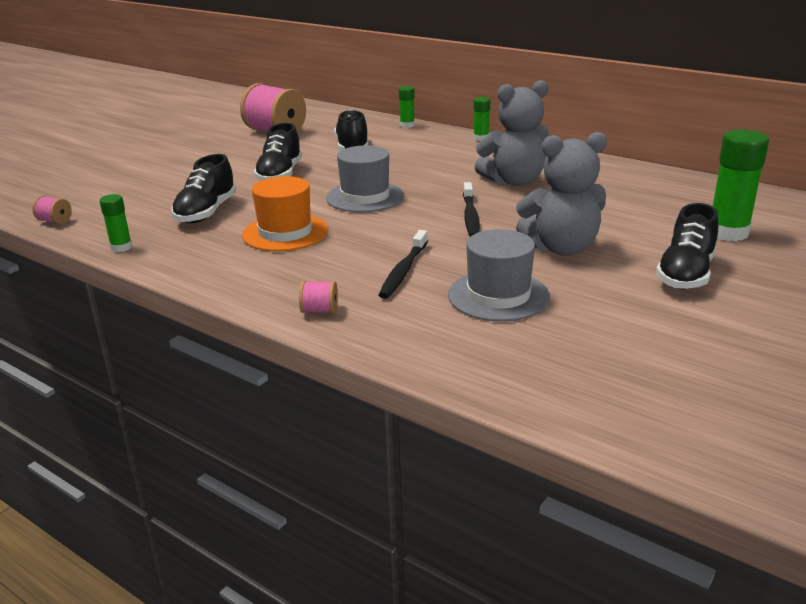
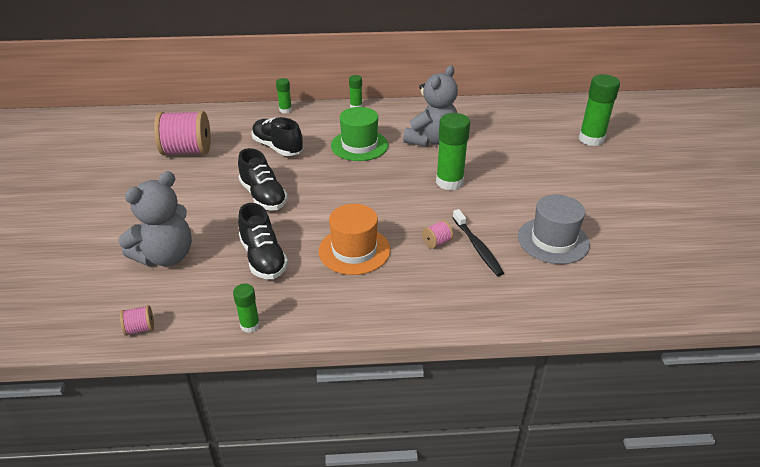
camera: 40 degrees left, 10 degrees up
(319, 311) = (478, 306): pink spool -> pink spool (437, 242)
(365, 197) = (359, 193): grey hat -> none
(430, 165) = (359, 145): none -> green hat
(470, 216) = (449, 182): black toothbrush -> green glue stick
(561, 248) = (533, 187): grey teddy bear -> grey teddy bear (166, 256)
(685, 274) = (612, 179): black shoe -> none

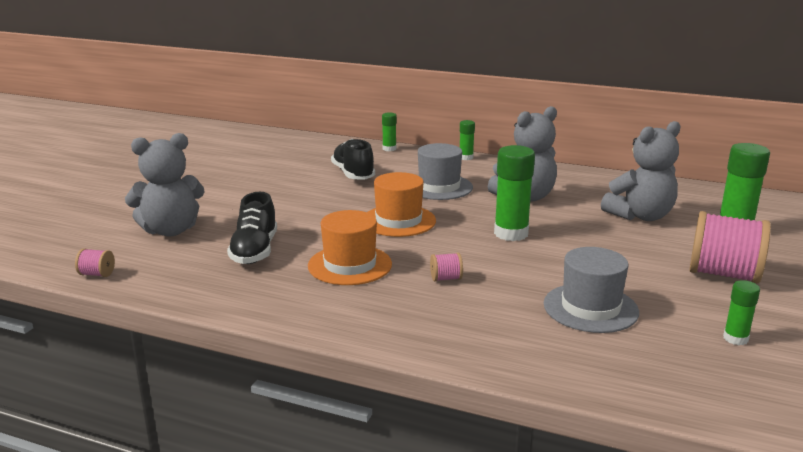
camera: 25 degrees right, 15 degrees down
(187, 151) = (265, 162): pink spool -> pink spool (723, 274)
(250, 325) = (191, 296): green glue stick -> green glue stick (735, 338)
(263, 196) = (302, 207): black shoe -> none
(356, 191) = (398, 221): none -> orange hat
(359, 145) = (439, 187): green hat -> grey hat
(477, 247) = (489, 293): black toothbrush -> none
(524, 140) = (640, 216): none -> grey teddy bear

